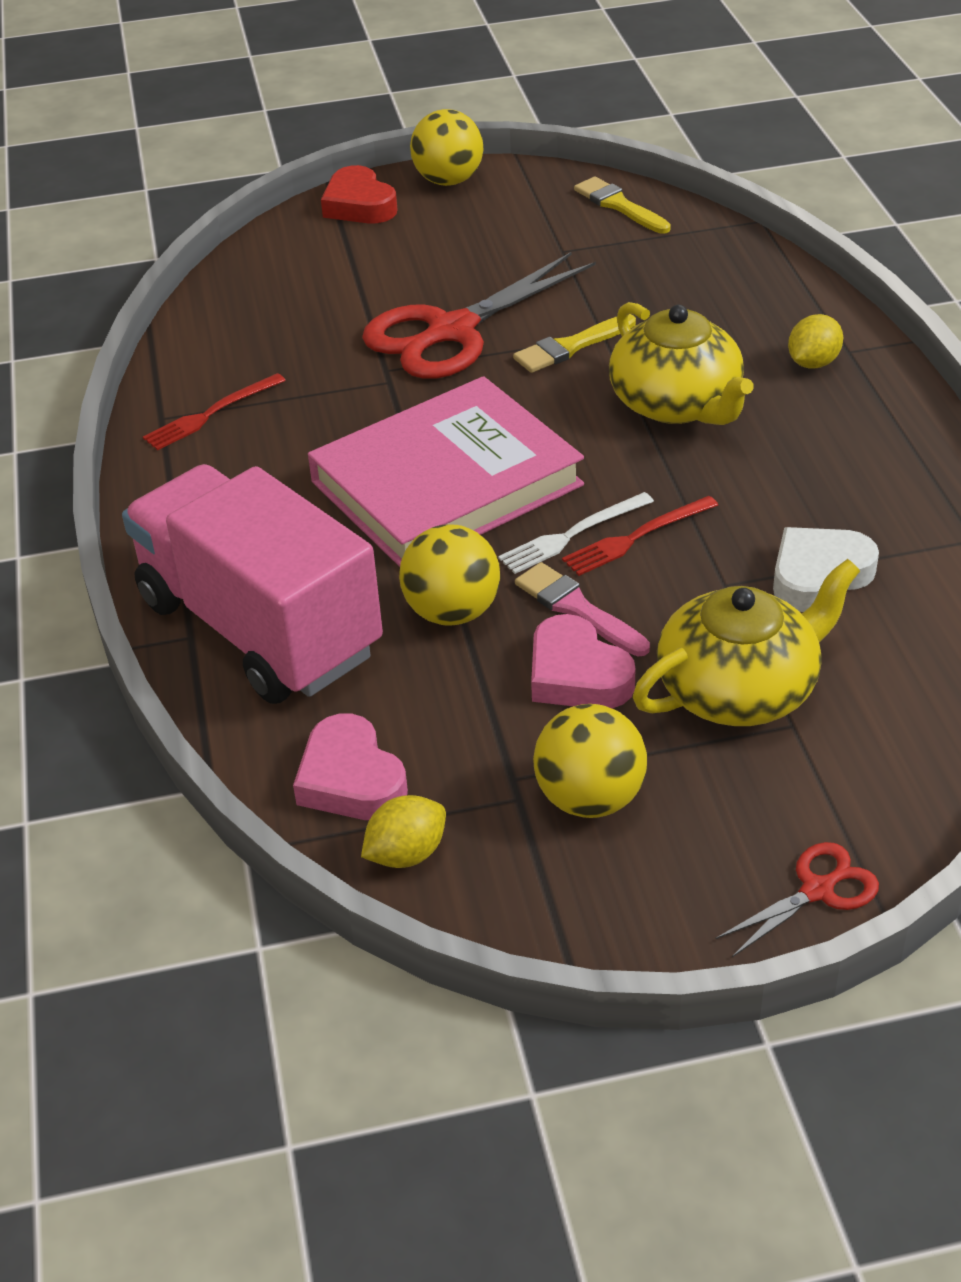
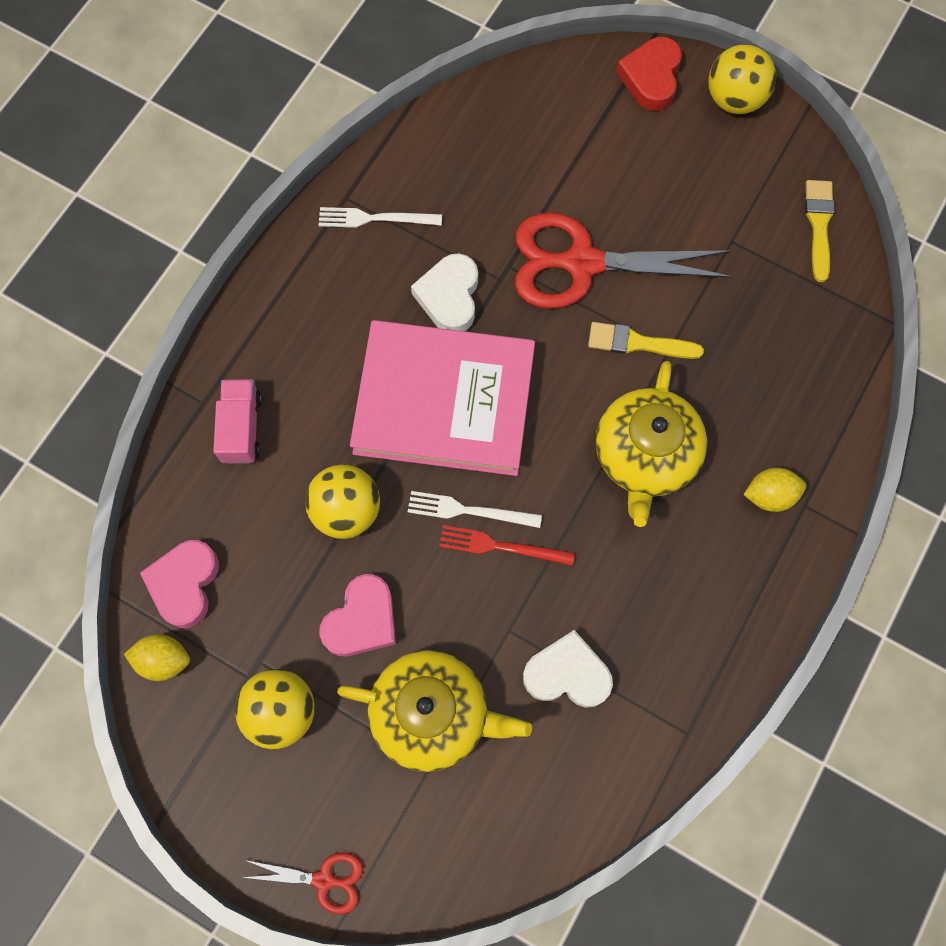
camera: 40 degrees right, 30 degrees up
(211, 414) = (375, 218): red fork -> white fork
(259, 627) = (242, 428): pink truck -> pink truck, size x0.42
(356, 419) = (449, 297): none -> white heart
(577, 609) = (412, 571): pink brush -> none
(577, 674) = (362, 620): pink heart -> pink heart turned 150 degrees counterclockwise

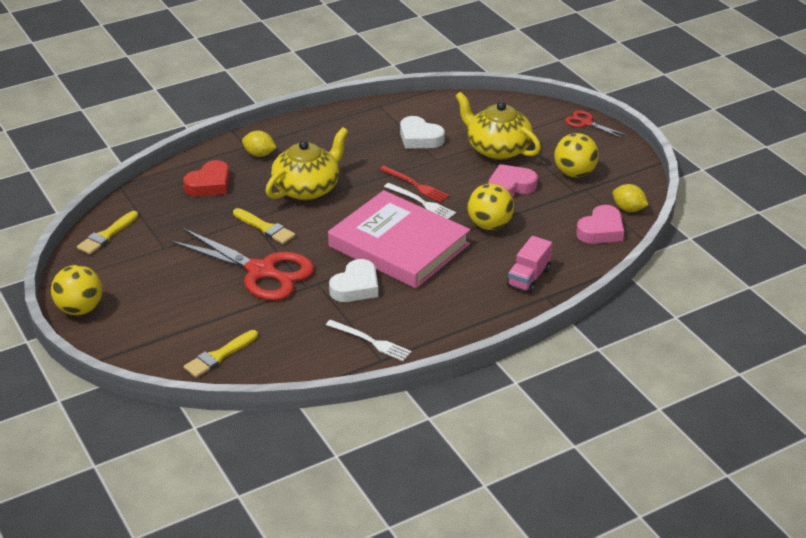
camera: 150 degrees left, 35 degrees down
(526, 113) = (219, 356): none -> yellow brush
(651, 78) = (117, 341): red heart -> red heart (209, 184)

